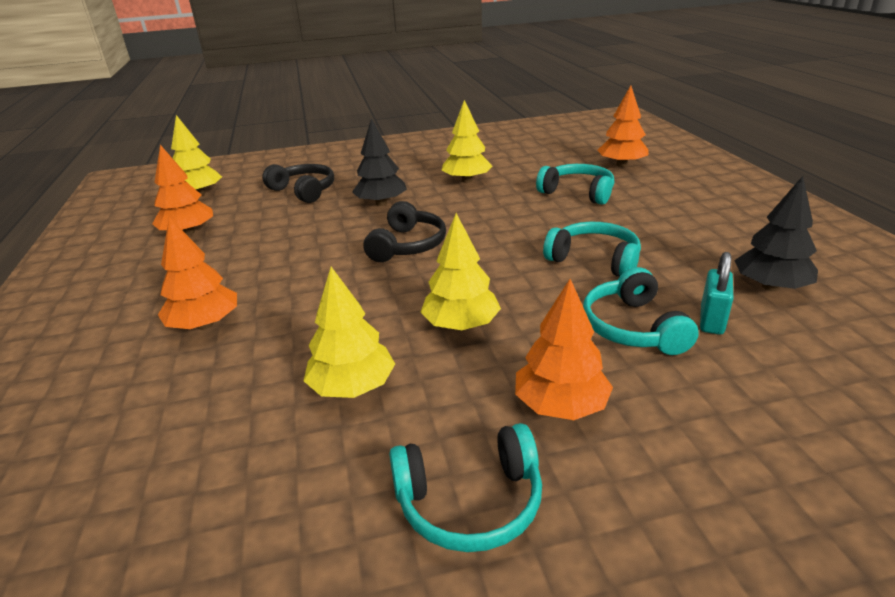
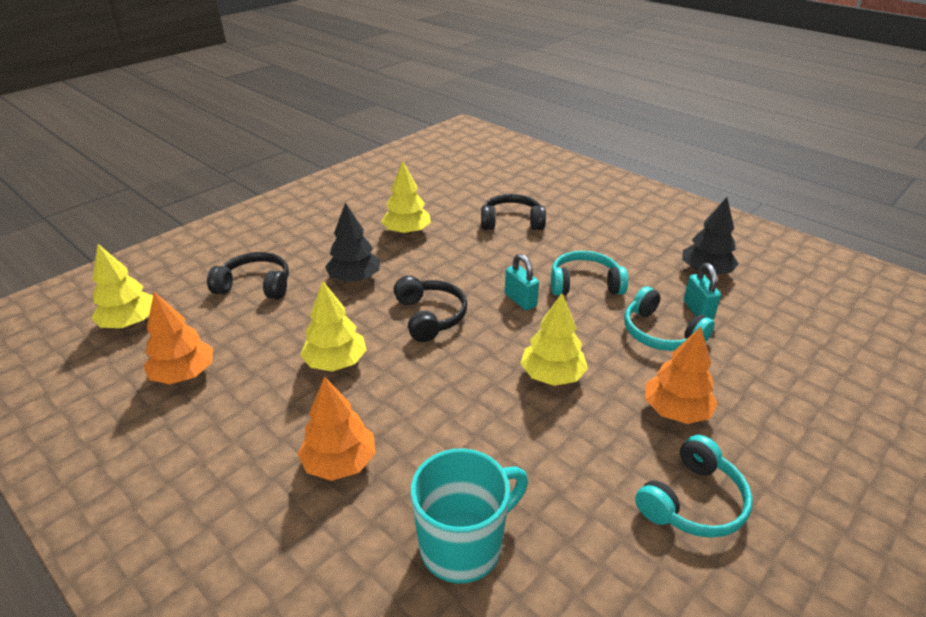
camera: 35 degrees left, 5 degrees up
(208, 427) = (463, 545): none -> turquoise mug
(352, 387) = (532, 460): yellow tree -> yellow tree (335, 362)
(507, 255) = (520, 300): none -> turquoise padlock
(577, 193) = (511, 222): turquoise headphones -> black headphones
(621, 165) = (517, 184): orange tree -> none

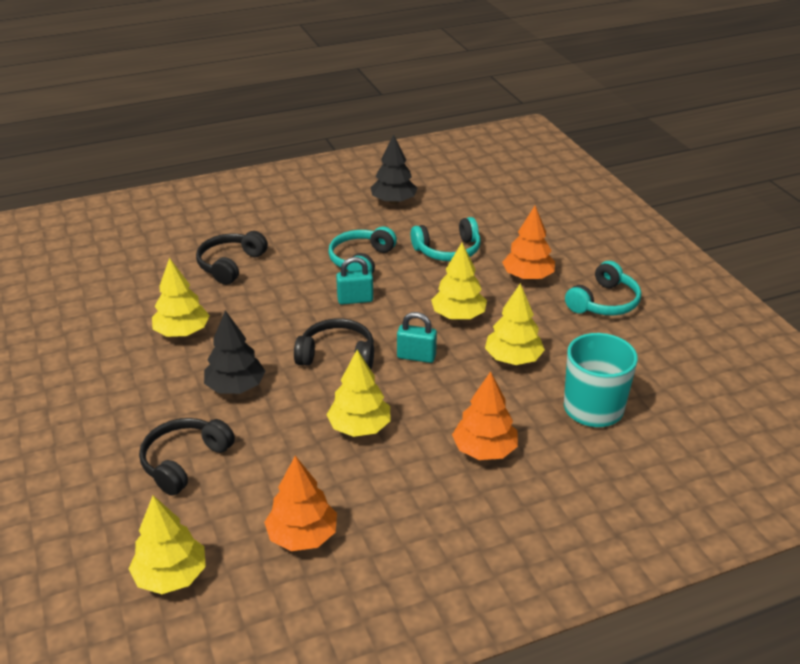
camera: 65 degrees left, 0 degrees up
(508, 442) = (513, 359): none -> yellow tree
(692, 501) = (603, 302): turquoise headphones -> turquoise headphones turned 60 degrees clockwise
(697, 310) = (435, 224): turquoise padlock -> turquoise padlock (416, 356)

